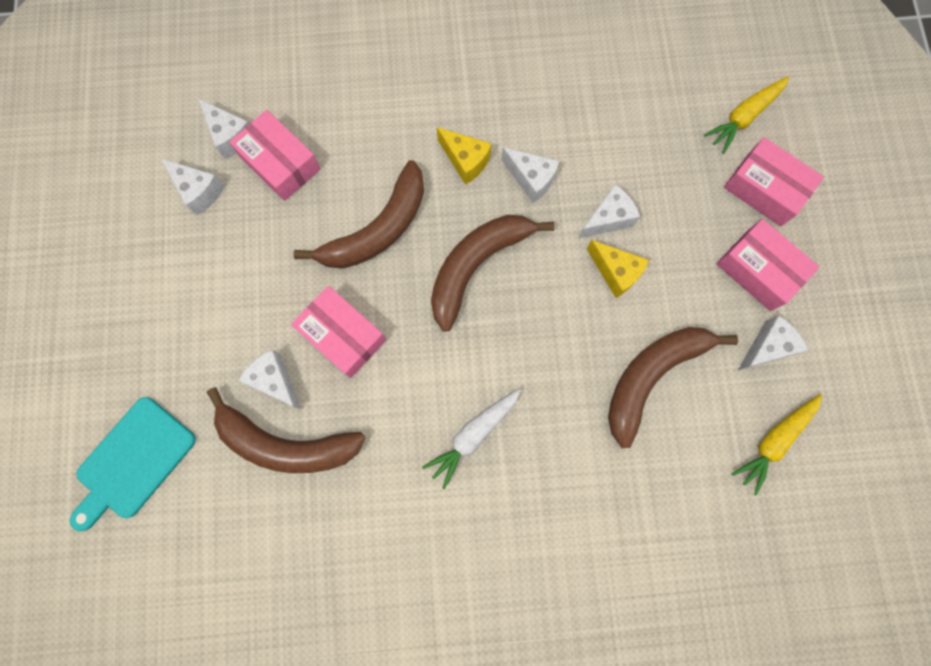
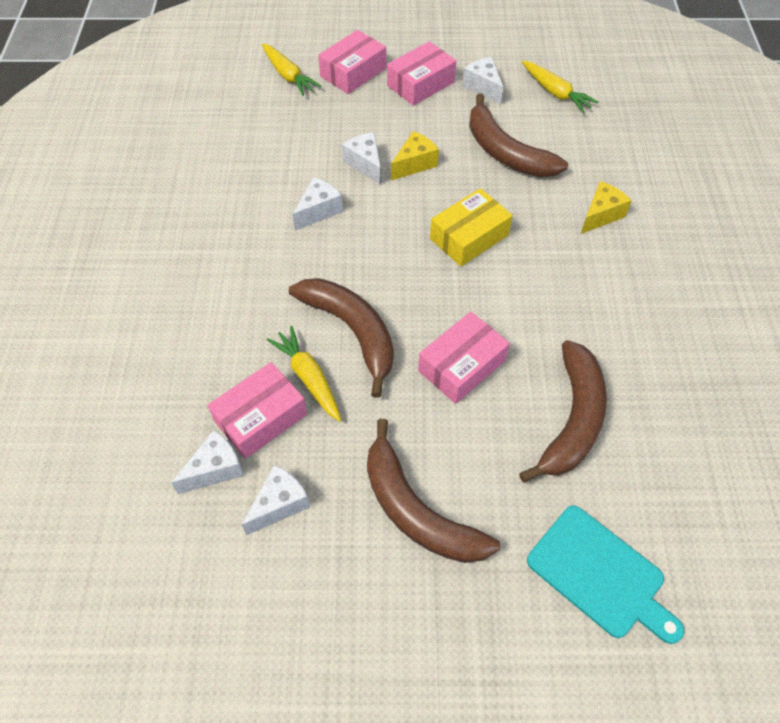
camera: 85 degrees left, 20 degrees down
(275, 381) = (508, 428): white cheese -> none
(323, 197) = (308, 377): none -> yellow carrot
(465, 161) = (291, 257): yellow cheese -> yellow cheese (600, 215)
(473, 435) = (558, 269): white carrot -> none
(476, 266) = (399, 256): brown banana -> brown banana (416, 510)
(511, 337) = (469, 237): none -> yellow box

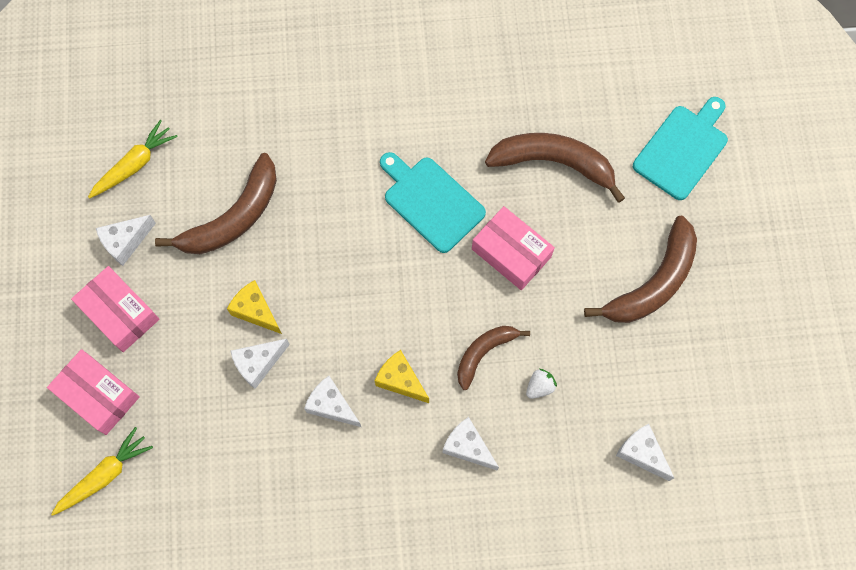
camera: 95 degrees left, 15 degrees up
(261, 418) = (586, 423): pink box -> none
(279, 504) = (665, 393): white cheese -> white cheese (467, 447)
(308, 377) = (539, 386): yellow carrot -> white strawberry
(352, 331) = (484, 353): brown banana -> brown banana, size x0.60
(469, 237) = (357, 251): yellow box -> none
(522, 299) = (431, 201): none -> turquoise cutting board
(600, 215) = (320, 128): yellow cheese -> yellow cheese (400, 380)

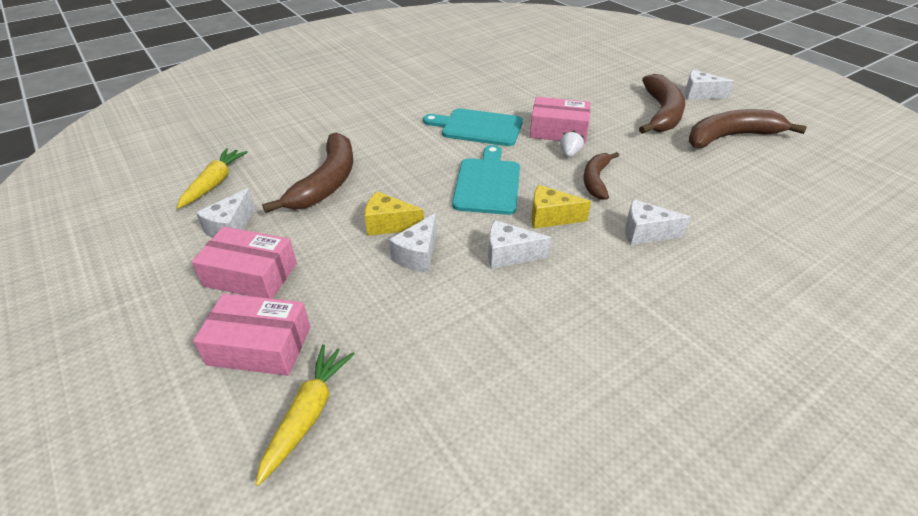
camera: 30 degrees left, 30 degrees down
(539, 386) = (655, 181): white strawberry -> white strawberry (569, 154)
(554, 163) = (541, 90): brown banana -> brown banana (731, 137)
(641, 453) = (764, 186): white cheese -> white cheese (699, 94)
(682, 149) = (609, 65): turquoise cutting board -> turquoise cutting board (487, 183)

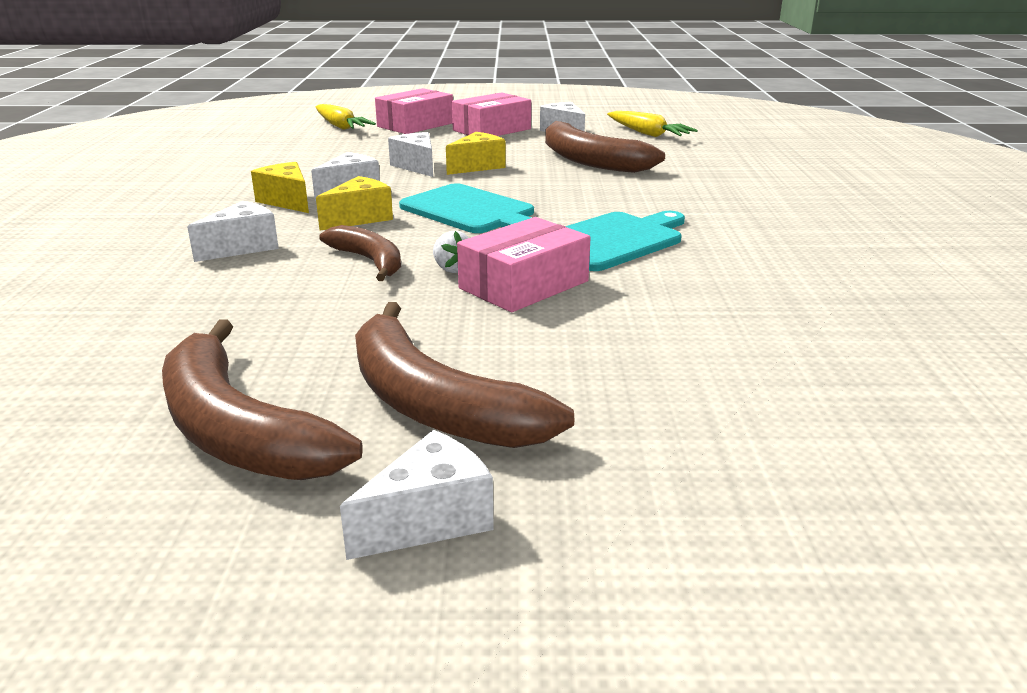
camera: 125 degrees right, 15 degrees down
(565, 270) = (287, 201): none -> yellow cheese
(731, 137) = (237, 430): brown banana -> brown banana turned 120 degrees clockwise

